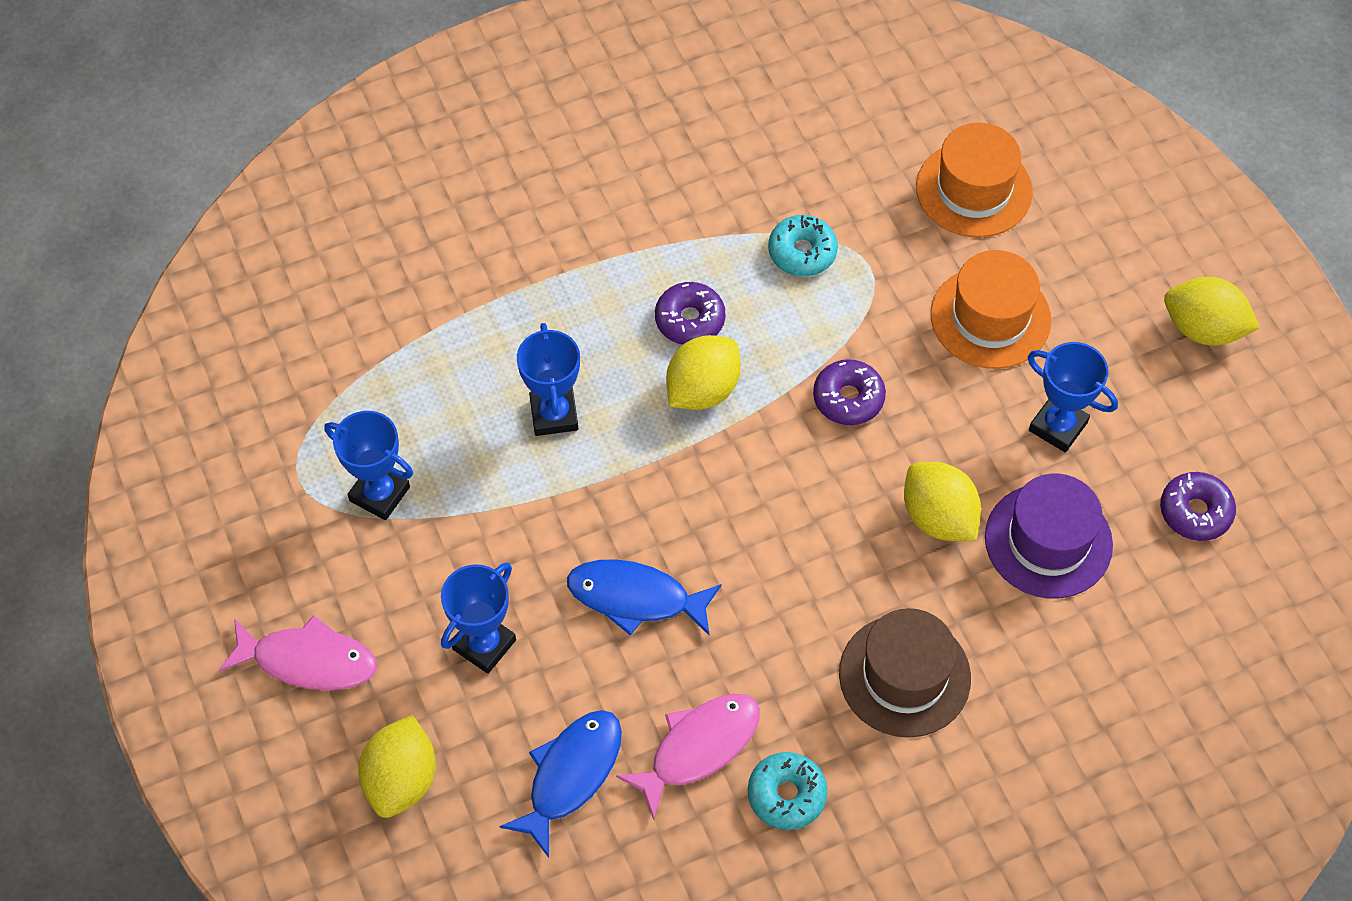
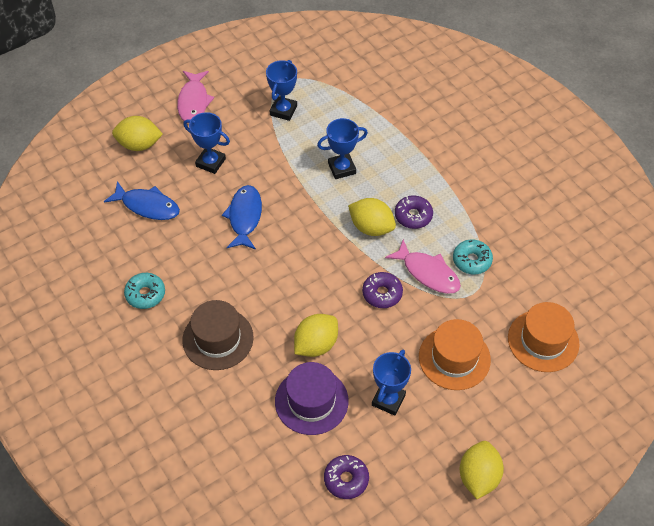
camera: 80 degrees right, 5 degrees down
(698, 748) = (167, 254): pink fish -> pink fish (428, 273)

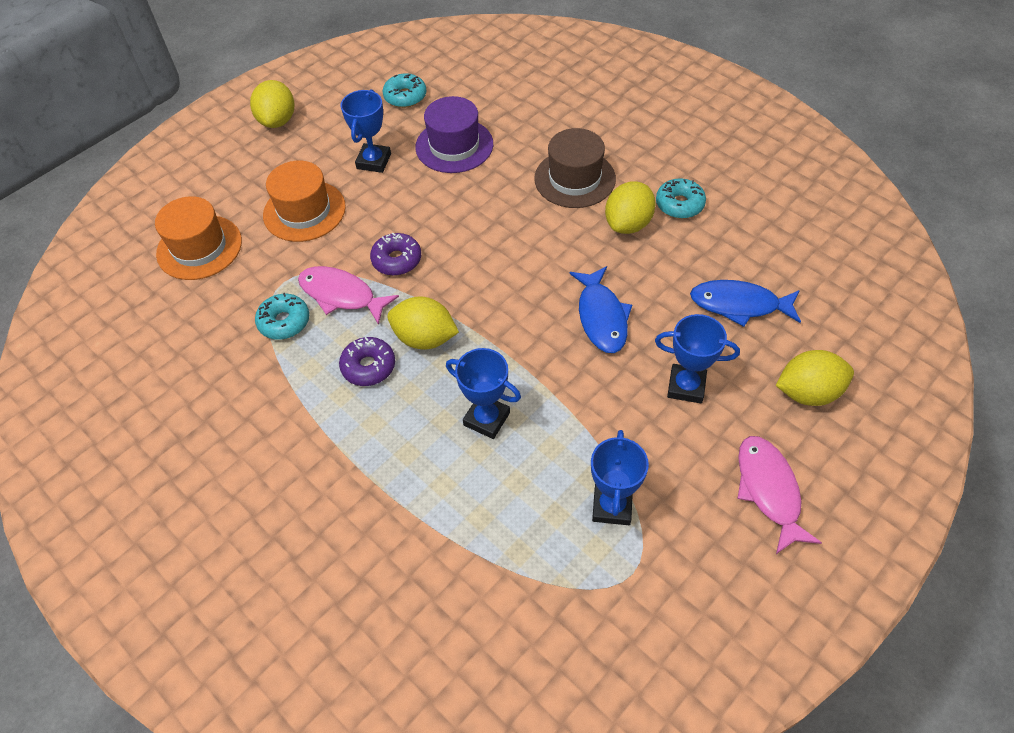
camera: 170 degrees right, 0 degrees up
(316, 345) = (463, 194): yellow lemon -> yellow lemon (628, 224)
(342, 168) = (486, 419): blue trophy -> blue trophy turned 60 degrees clockwise
(346, 479) = (405, 96): purple donut -> turquoise donut

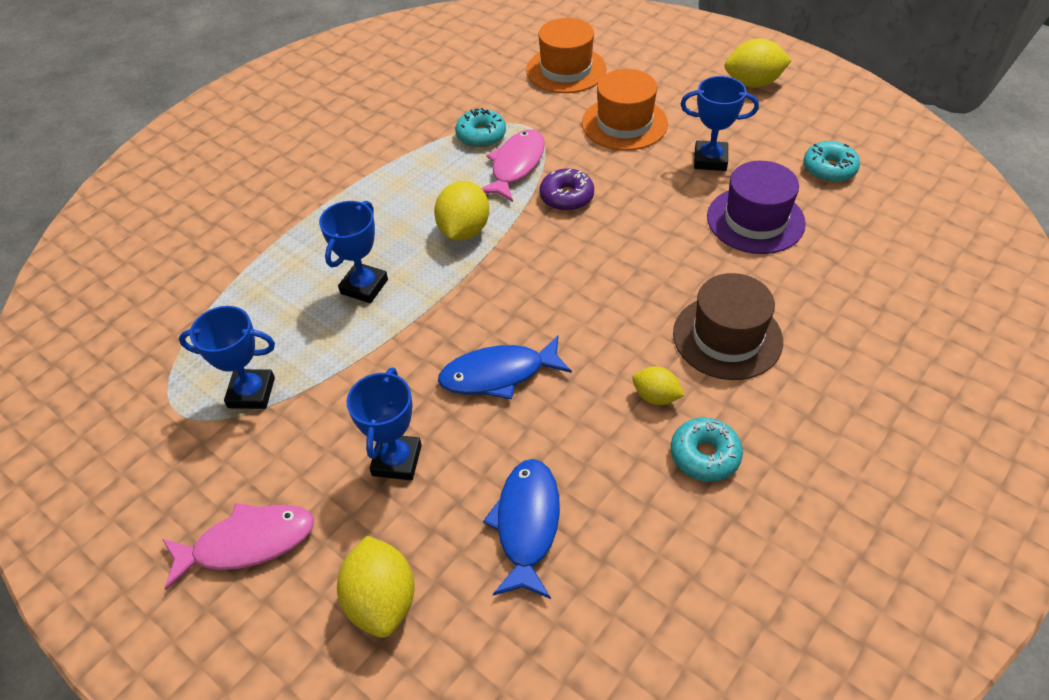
camera: 85 degrees right, 5 degrees down
(368, 366) = (429, 196): purple donut -> none
(628, 224) = (656, 396): yellow lemon -> yellow lemon, size x0.59

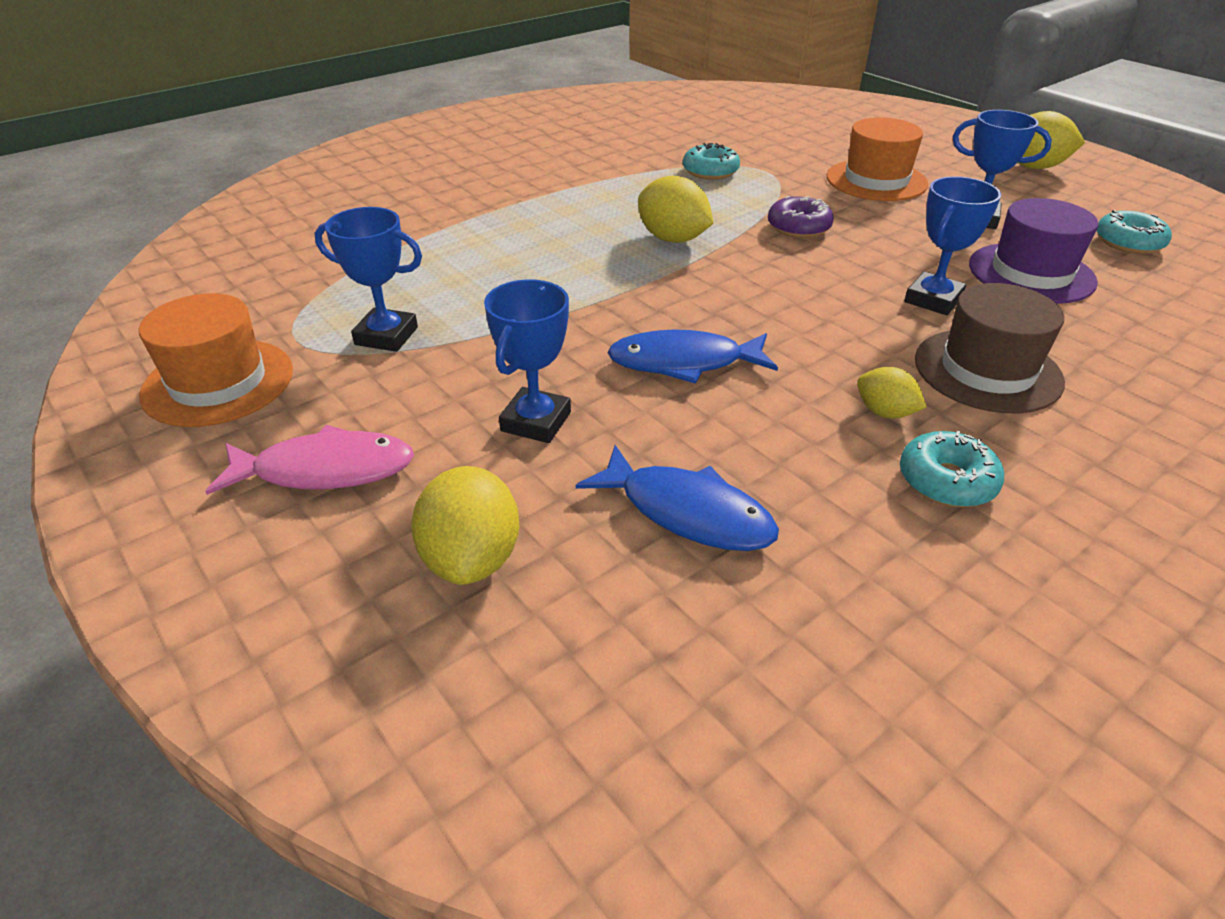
camera: 10 degrees right, 10 degrees down
(364, 286) = (546, 268): blue trophy -> blue trophy (933, 299)
(464, 230) = (673, 239): yellow lemon -> yellow lemon turned 75 degrees counterclockwise
(516, 166) = (744, 197): pink fish -> none
(527, 524) = (687, 512): blue fish -> blue fish turned 105 degrees clockwise
(566, 70) = (815, 136): orange hat -> orange hat (218, 382)

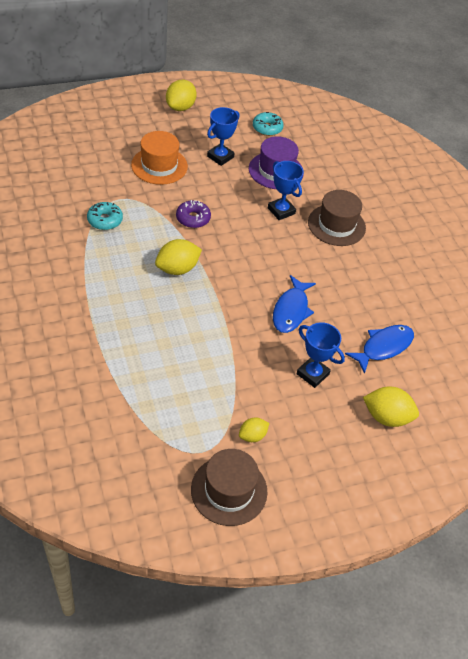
camera: 75 degrees left, 10 degrees up
(218, 382) = (229, 490): orange hat -> brown hat
(325, 470) = (317, 455): pink fish -> none
(386, 336) = (217, 412): blue trophy -> none
(884, 412) = (350, 267): yellow lemon -> yellow lemon (252, 436)
(946, 481) = (392, 272): turquoise donut -> none

